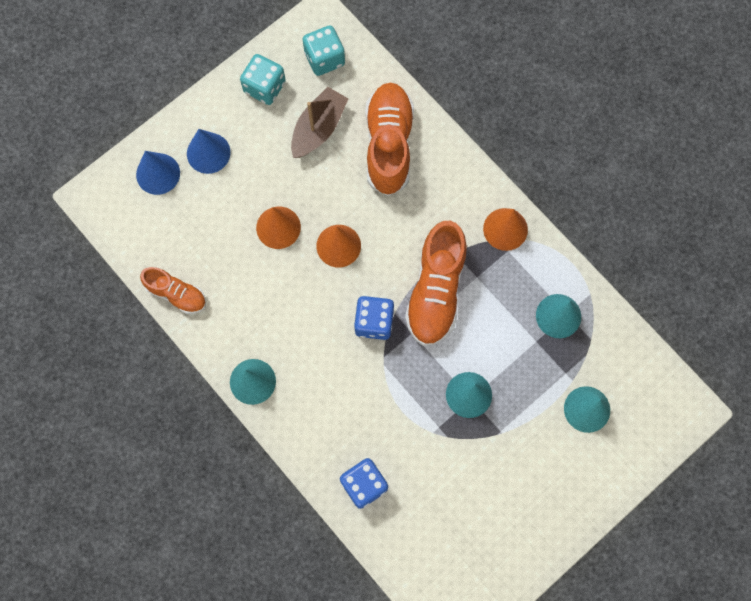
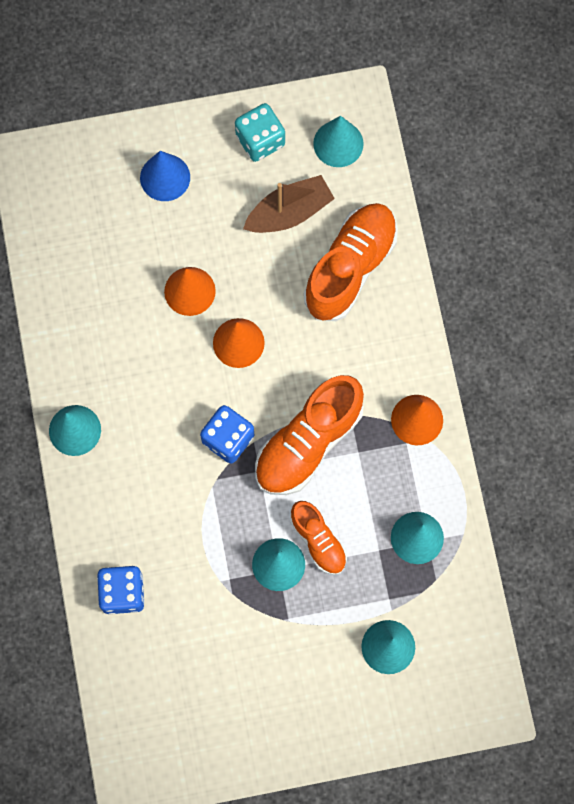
camera: 30 degrees right, 0 degrees up
(158, 173) = (103, 171): blue cone -> none
(176, 294) = (51, 302): orange shoe -> orange shoe (318, 540)
(324, 59) = (338, 143): turquoise dice -> turquoise cone

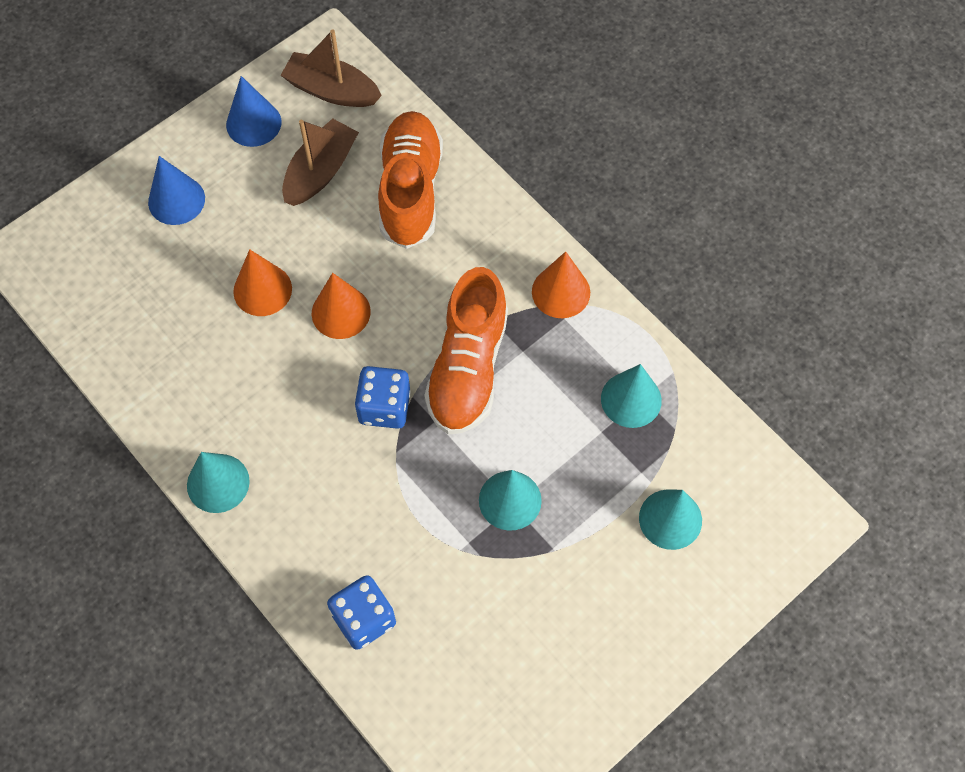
camera: 30 degrees left, 10 degrees down
(260, 140) = (253, 123): turquoise dice -> blue cone
(318, 540) = (536, 455): orange shoe -> none
(338, 143) = (331, 90): turquoise cone -> brown boat

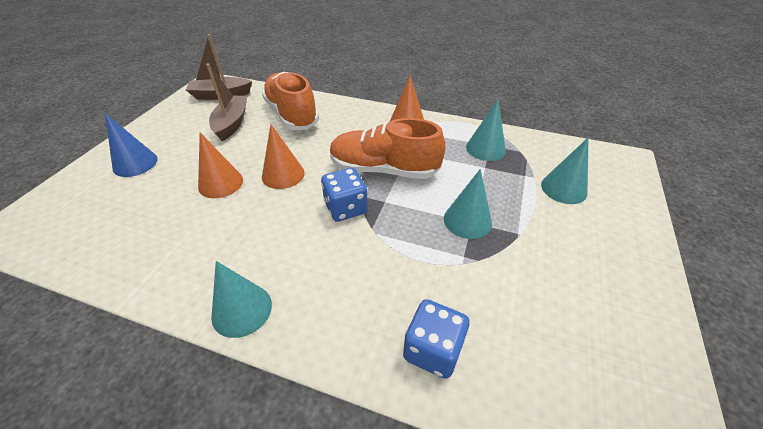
camera: 30 degrees left, 20 degrees down
(253, 123) = (177, 118): blue cone -> none
(468, 368) = (384, 170): orange shoe -> orange shoe turned 120 degrees clockwise

